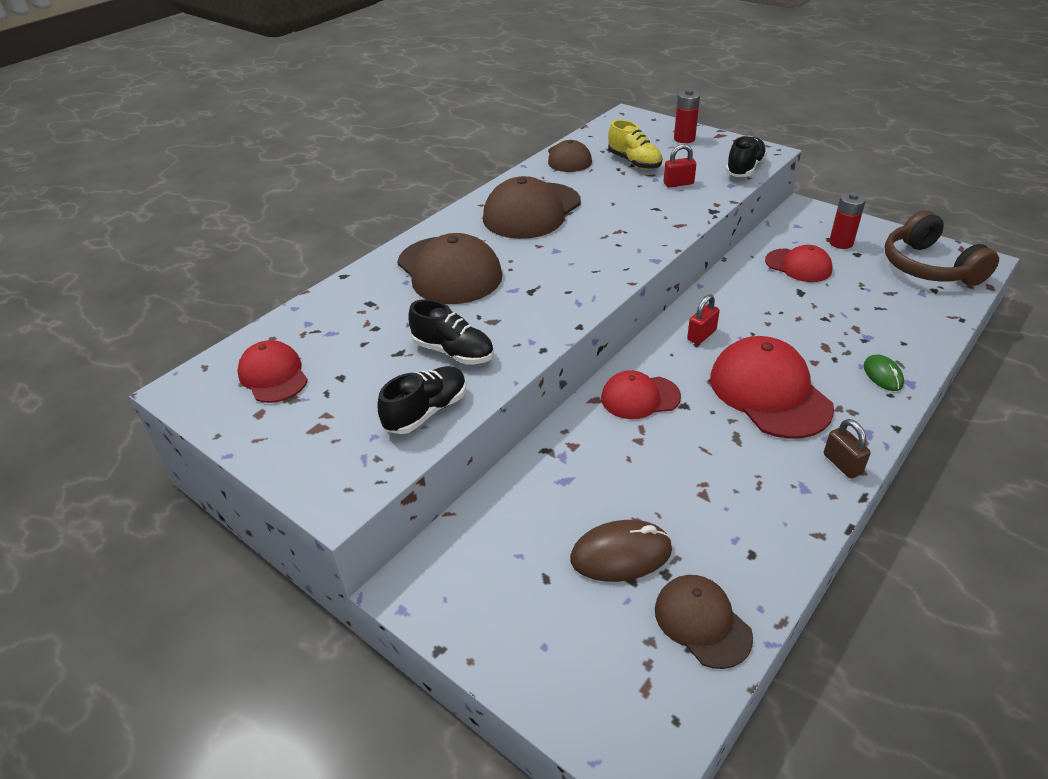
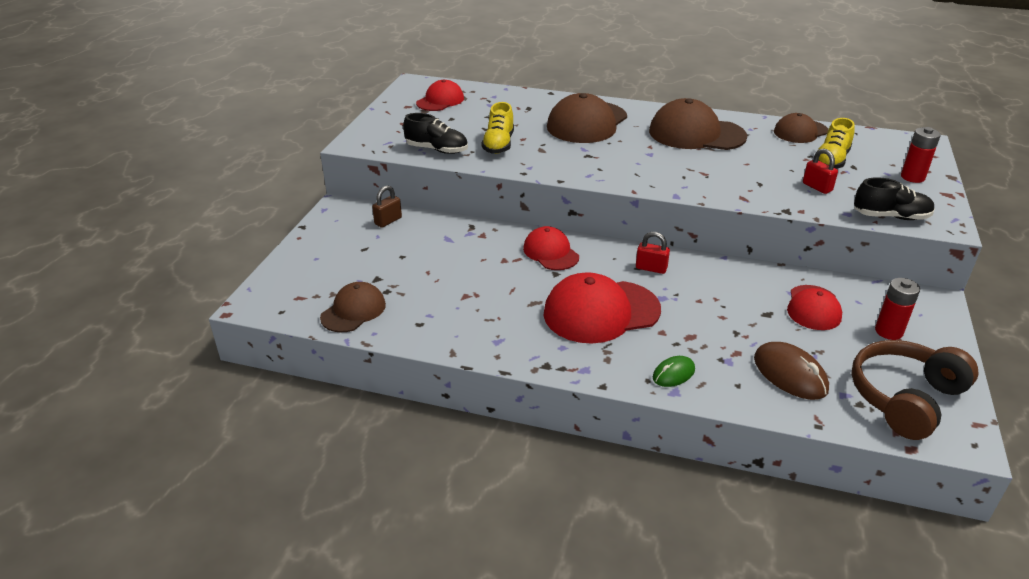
camera: 65 degrees right, 5 degrees down
(453, 352) = (498, 144): black shoe -> yellow shoe
(621, 554) = (395, 271): brown mouse -> brown mouse (790, 374)
(769, 392) = (601, 312): red cap -> red cap turned 150 degrees counterclockwise
(842, 464) = (536, 358): brown padlock -> brown padlock (388, 221)

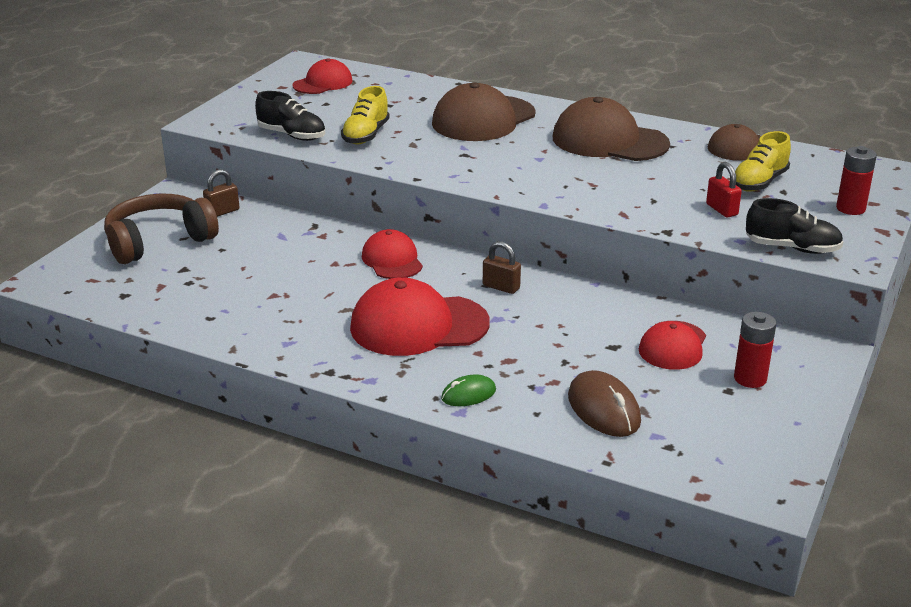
camera: 10 degrees right, 5 degrees down
(353, 311) = (144, 298): brown cap -> none
(651, 268) = (501, 287): red padlock -> brown padlock
(905, 398) = (726, 447): brown headphones -> brown headphones (158, 241)

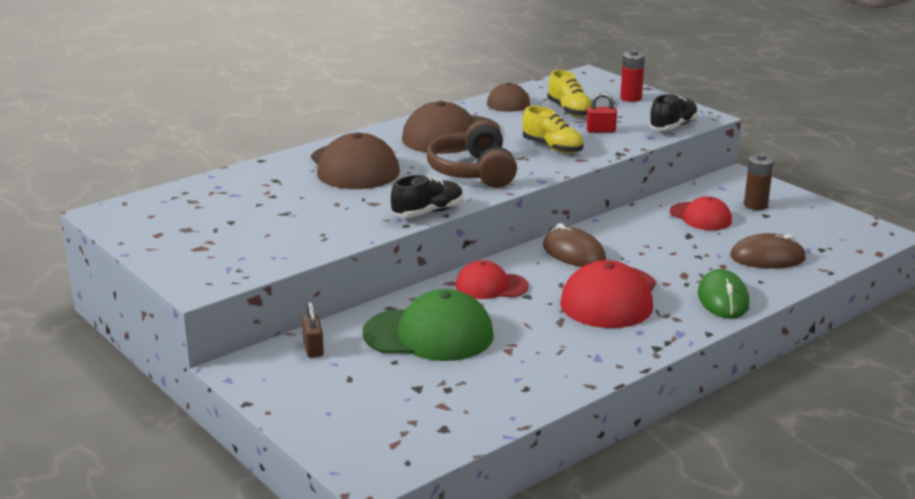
camera: 65 degrees left, 5 degrees down
(158, 241) = (344, 393): brown headphones -> brown headphones (473, 172)
(278, 253) = (429, 334): none -> green cap
(292, 135) = (290, 249): black shoe -> black shoe (428, 212)
(323, 83) = (177, 214): red cap -> none
(366, 135) = (330, 218): yellow shoe -> yellow shoe (552, 148)
(468, 394) = (723, 299): green mouse -> green mouse, size x1.66
(501, 287) = (573, 253): brown padlock -> brown mouse
(750, 379) = (755, 205): red battery -> brown battery

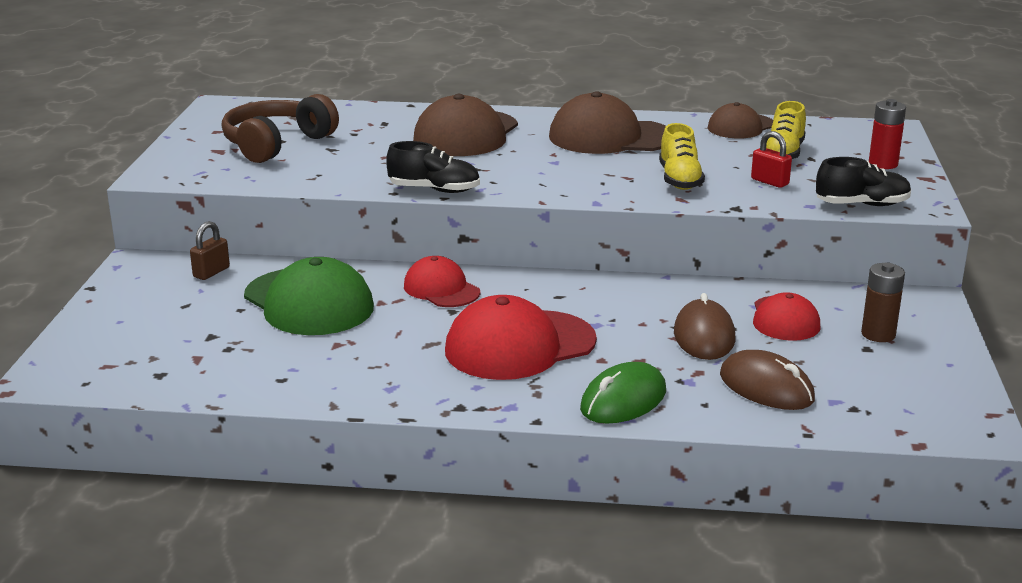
camera: 45 degrees right, 0 degrees up
(473, 172) = (554, 173): brown headphones -> brown headphones (276, 144)
(573, 253) = (575, 295): brown mouse -> brown mouse (704, 336)

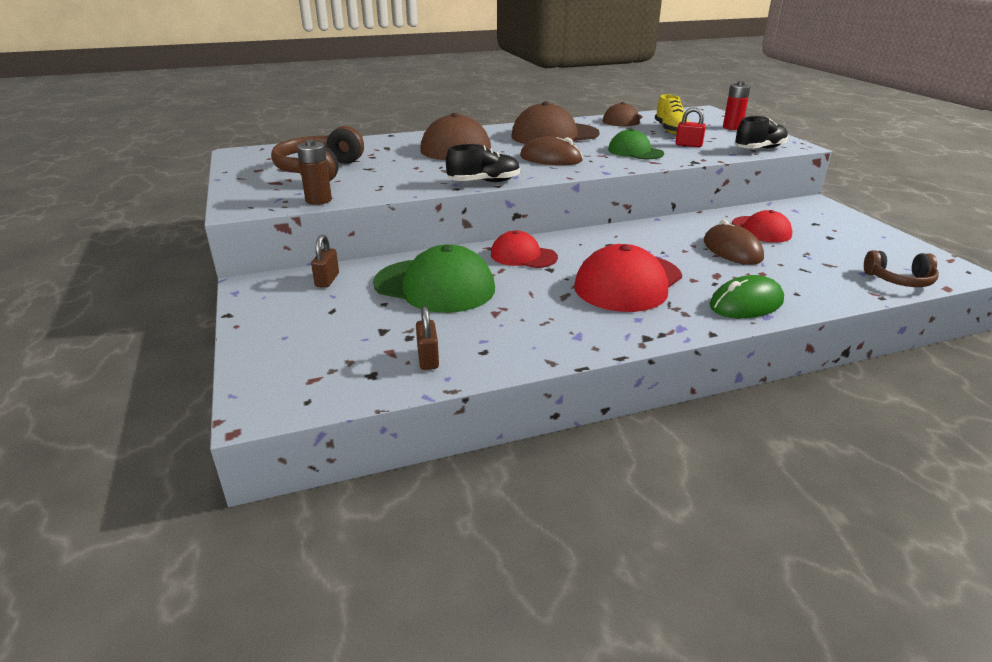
camera: 25 degrees left, 5 degrees up
(223, 373) = (428, 359): none -> brown padlock
(623, 400) = (746, 304): green mouse -> green mouse turned 45 degrees clockwise
(679, 180) = (635, 151): yellow shoe -> green cap
(766, 387) = (814, 273): brown mouse -> brown mouse (551, 158)
(868, 421) = (899, 280): none -> brown headphones
(878, 334) = (823, 228): brown battery -> brown battery (318, 200)

